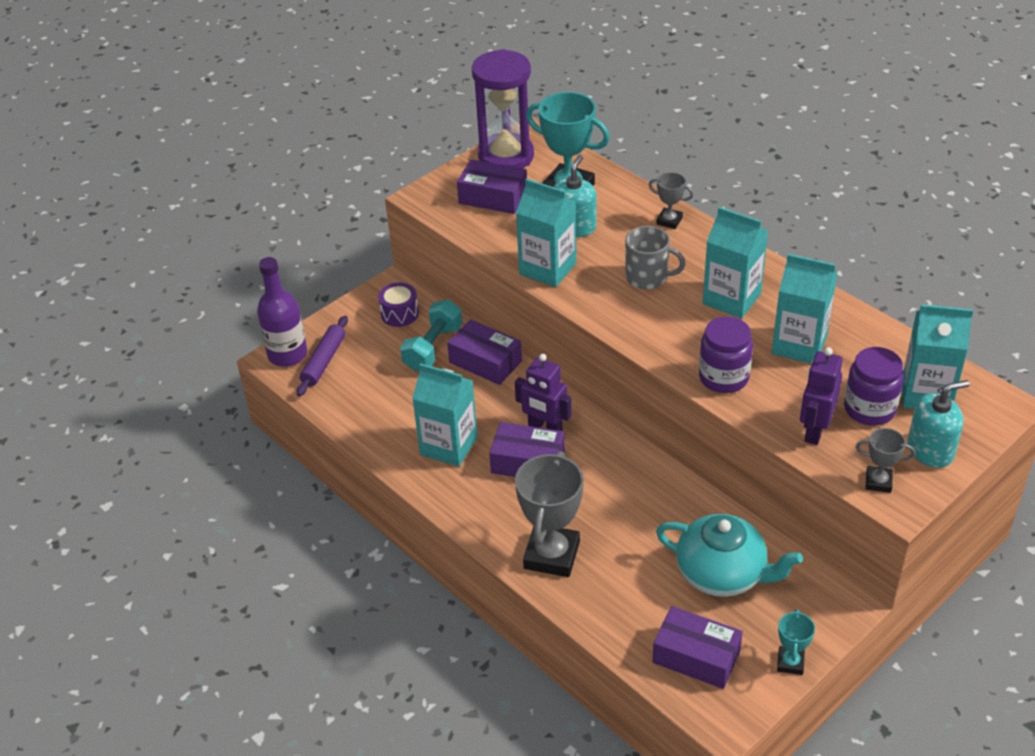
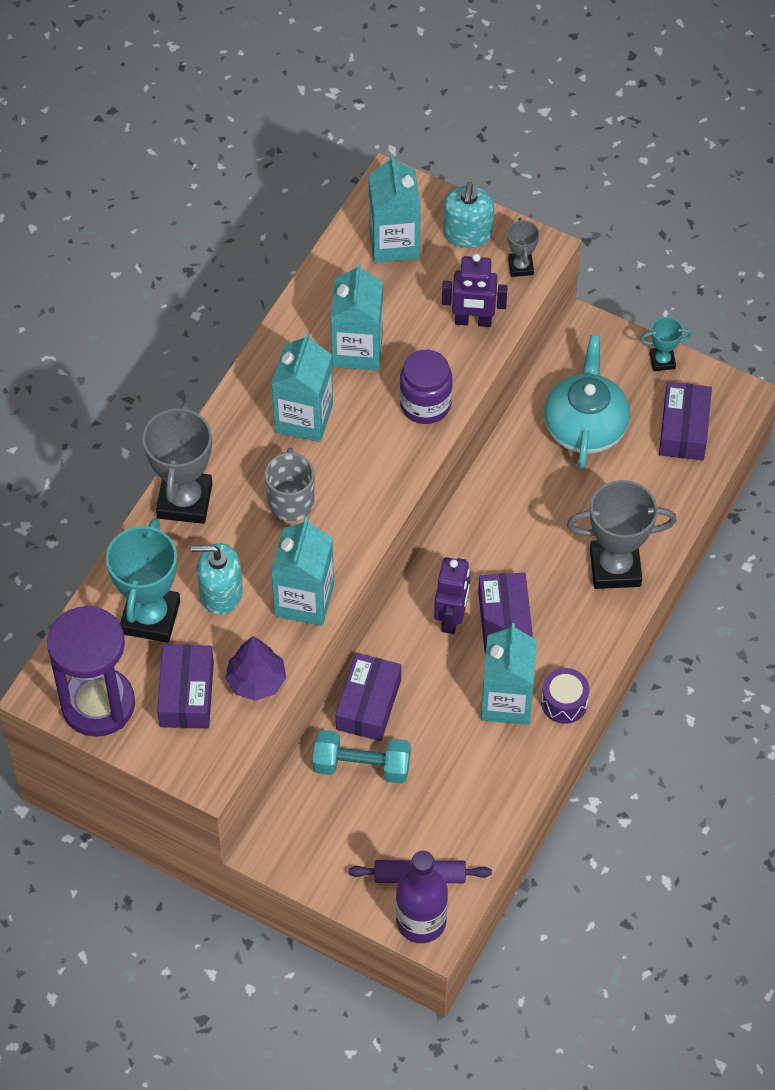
camera: 110 degrees left, 15 degrees up
(399, 314) = (314, 822): purple drum -> purple drum (564, 702)
(486, 232) = (256, 681): none -> purple tree
(669, 221) = (185, 501): grey trophy -> grey trophy, size x2.00
(869, 409) = (429, 283): purple jar -> none
(930, 450) = (467, 233): turquoise soap dispenser -> turquoise soap dispenser turned 135 degrees counterclockwise

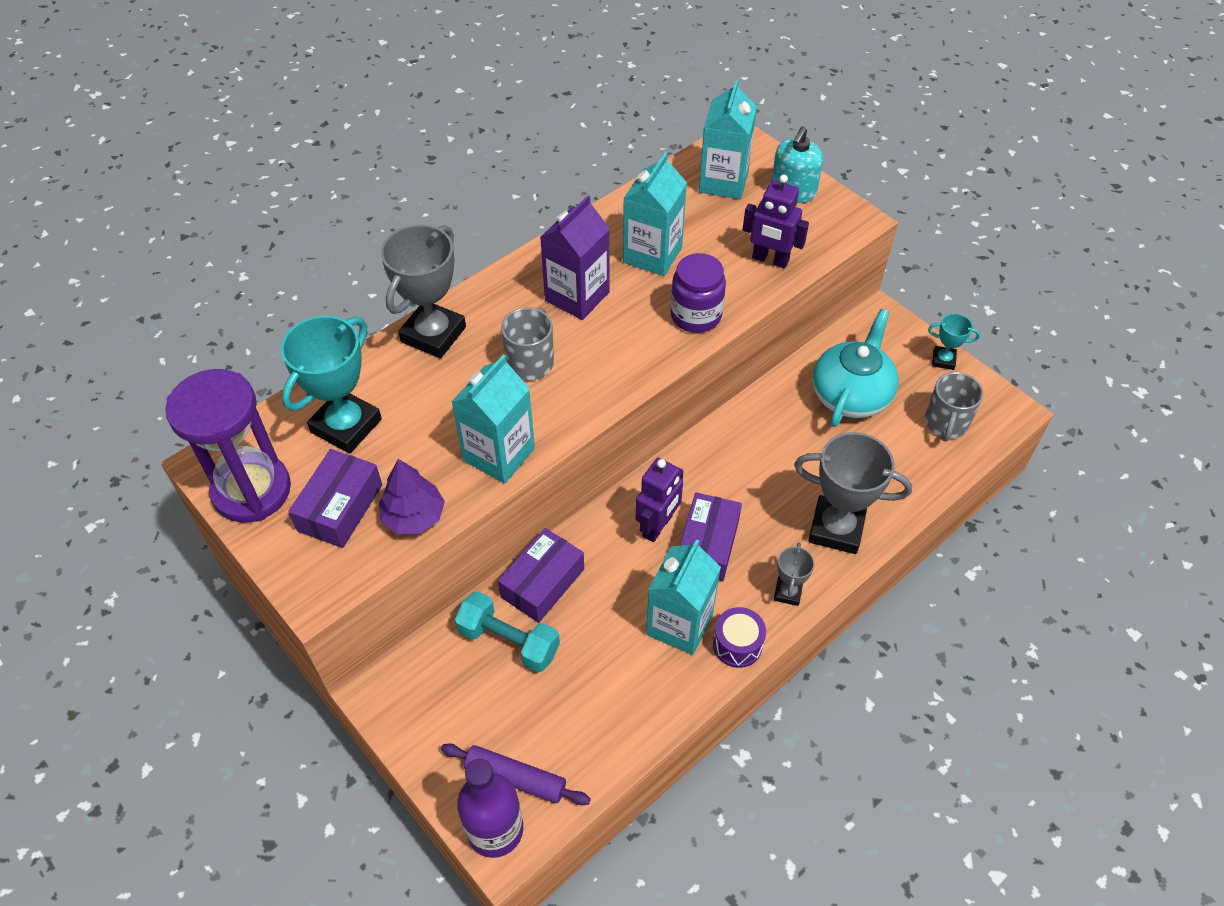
camera: 20 degrees right, 5 degrees down
(221, 593) = (423, 424): turquoise soap dispenser -> none
(304, 418) = (577, 296): turquoise carton -> purple carton
(520, 267) = (832, 228): grey trophy -> grey trophy (787, 592)
(683, 429) = (946, 423): purple box -> grey mug

